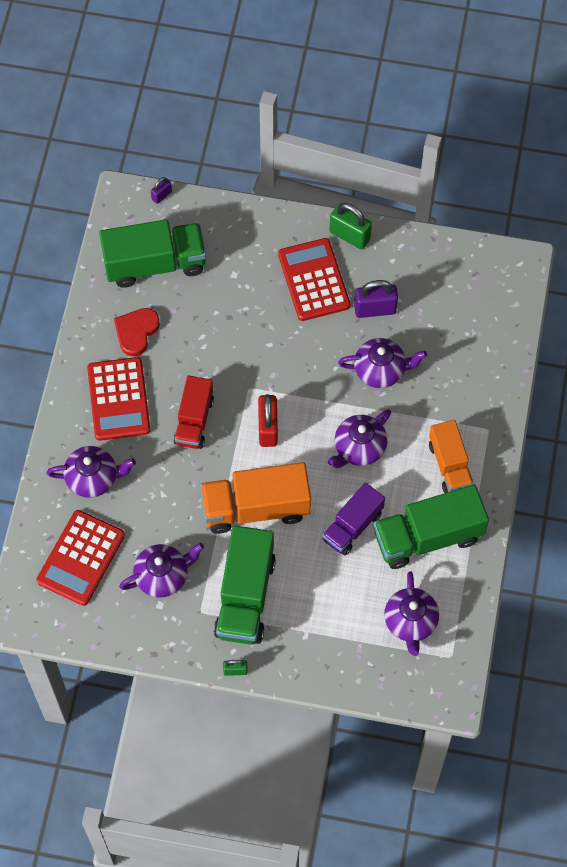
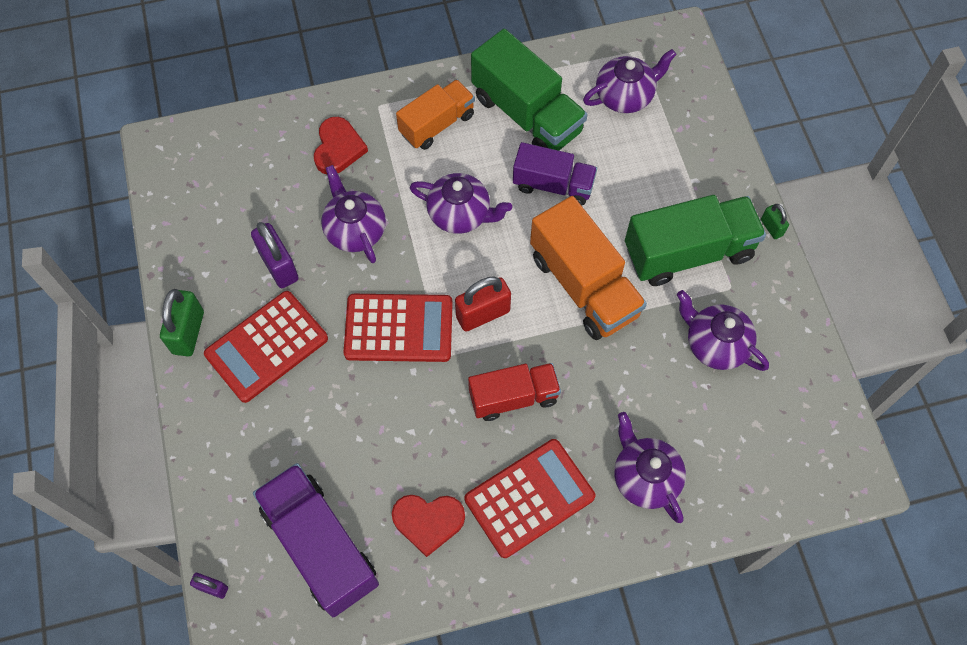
camera: 115 degrees left, 0 degrees up
(81, 558) = (747, 442): red calculator -> red calculator (399, 328)
(155, 264) = (320, 546): green truck -> purple truck
(460, 385) = (338, 148): none -> red heart

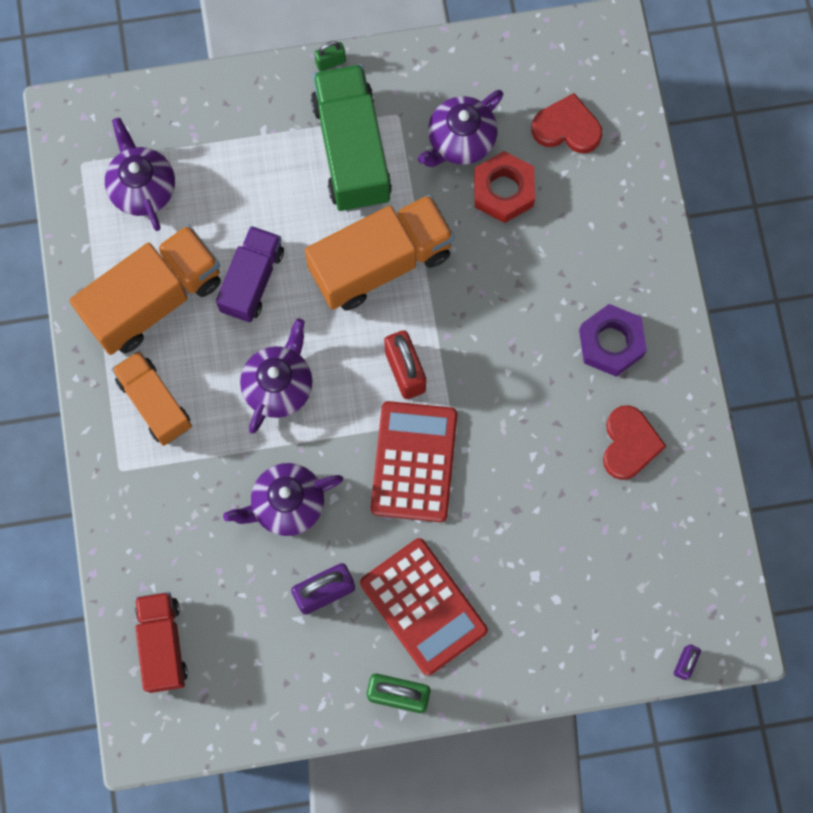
camera: 85 degrees left, 10 degrees up
(320, 546) = (648, 553): purple truck -> none
(338, 148) = (174, 520): red heart -> red heart (567, 128)
(513, 397) = (503, 348): red truck -> red truck (163, 644)
(526, 114) = (154, 300): green truck -> orange truck
(529, 498) = (611, 343): red calculator -> purple nut
(645, 477) = (596, 230): purple teapot -> none
(671, 386) = (503, 191): none -> red nut

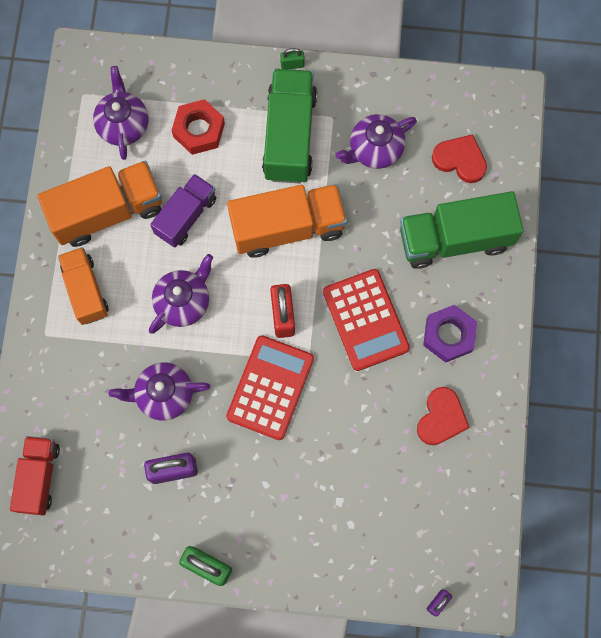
camera: 15 degrees right, 0 degrees up
(423, 606) = (246, 502): red calculator -> red calculator (365, 320)
(503, 191) = (397, 196): red nut -> red nut (199, 130)
(586, 225) = (454, 239): none -> green truck

